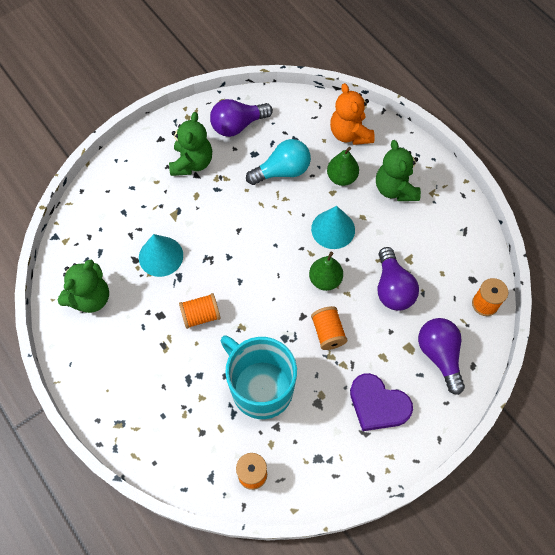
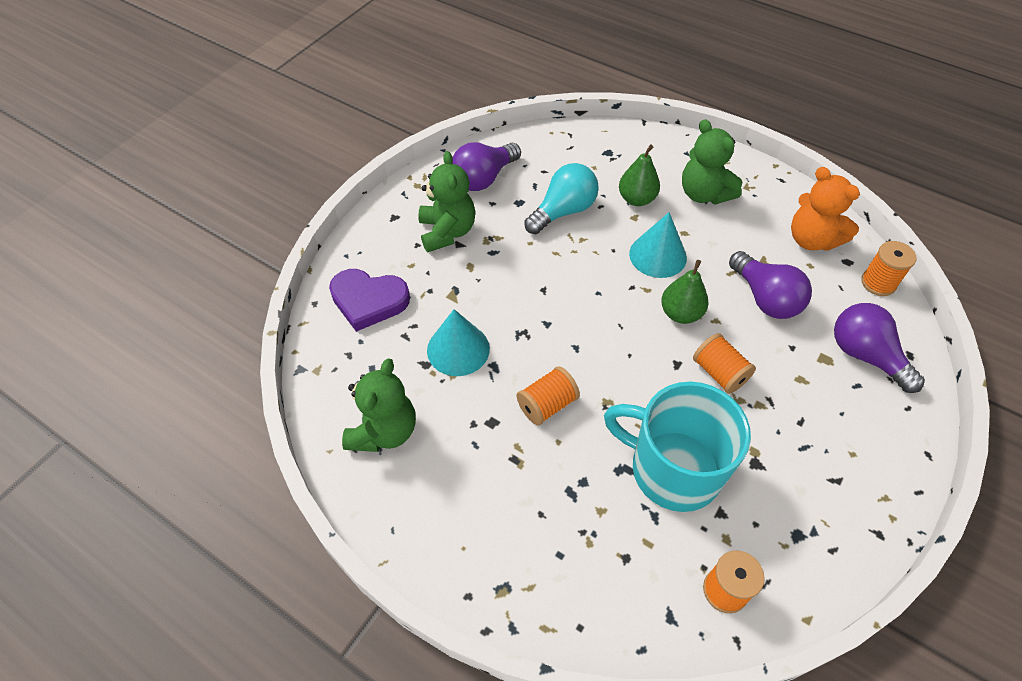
camera: 20 degrees left, 10 degrees down
(350, 134) = (620, 153): orange teddy bear -> orange teddy bear (811, 239)
(378, 404) = (830, 439): purple heart -> purple heart (368, 301)

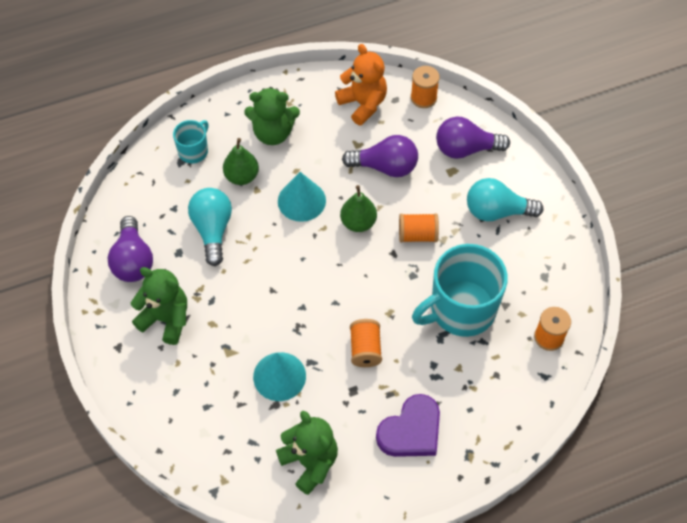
camera: 55 degrees left, 5 degrees up
(368, 301) = (188, 411): purple heart -> purple heart (411, 430)
(627, 154) = (194, 151): none -> turquoise mug
(811, 239) = (363, 104): orange teddy bear -> orange teddy bear turned 120 degrees counterclockwise
(826, 432) = (497, 211): none -> turquoise light bulb

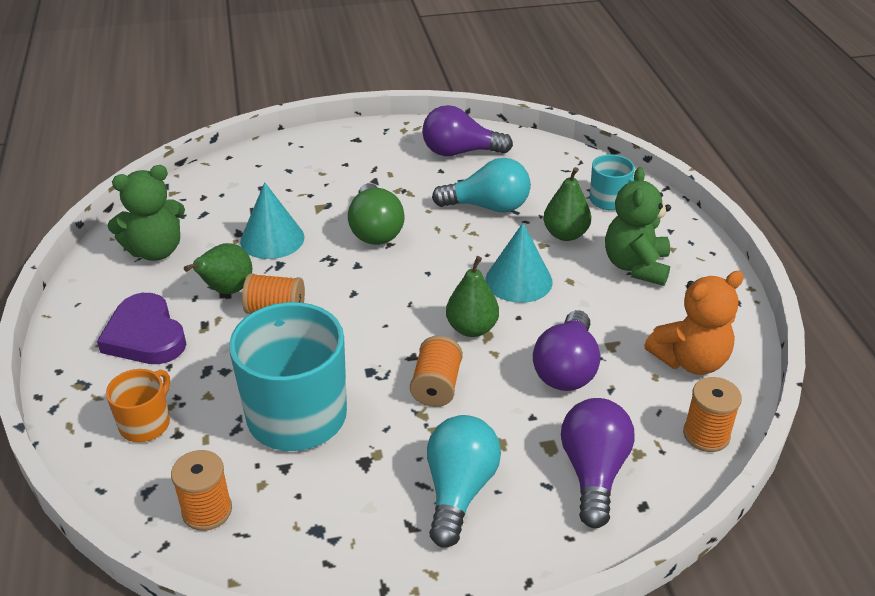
camera: 100 degrees right, 20 degrees down
(166, 319) = (378, 168): green teddy bear -> none
(256, 303) = (375, 230): none -> green light bulb
(349, 390) = (226, 290): none -> green pear
(493, 397) = (146, 423): none -> orange mug

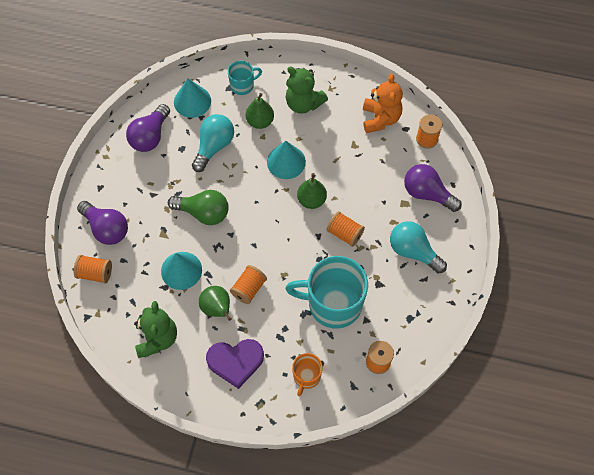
camera: 65 degrees left, 25 degrees up
(146, 423) = (306, 376): orange mug -> orange mug turned 120 degrees counterclockwise
(230, 173) = (95, 273): none -> orange spool
(542, 167) = (192, 101): none -> turquoise cone
(566, 369) = (360, 172): purple light bulb -> purple light bulb (106, 228)

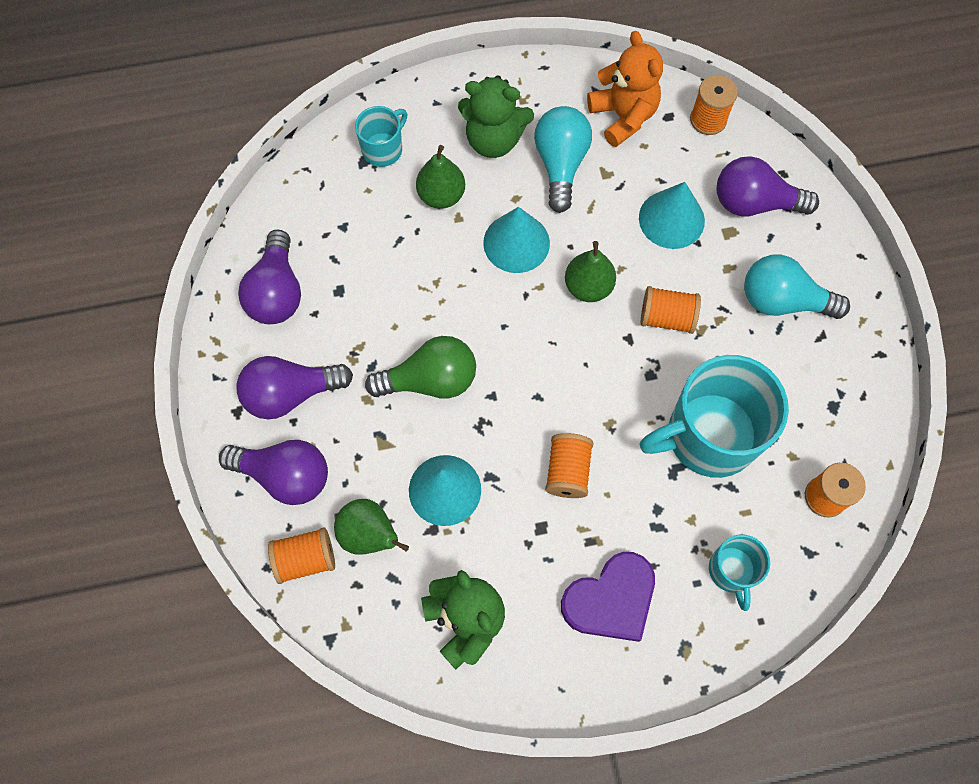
camera: 25 degrees left, 5 degrees up
(130, 190) = (291, 394): none -> purple light bulb
(192, 101) = (315, 207): turquoise cone -> turquoise cone (671, 219)
(214, 146) = (389, 266): turquoise light bulb -> turquoise light bulb (560, 164)
(217, 309) = (535, 527): green pear -> green pear (369, 535)
(306, 376) = (732, 571): orange mug -> turquoise mug

